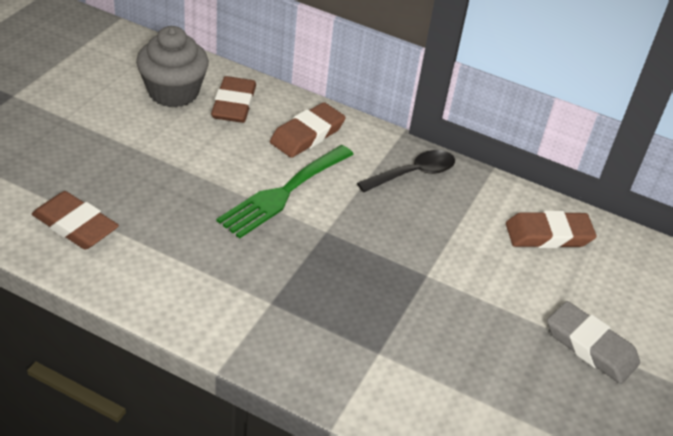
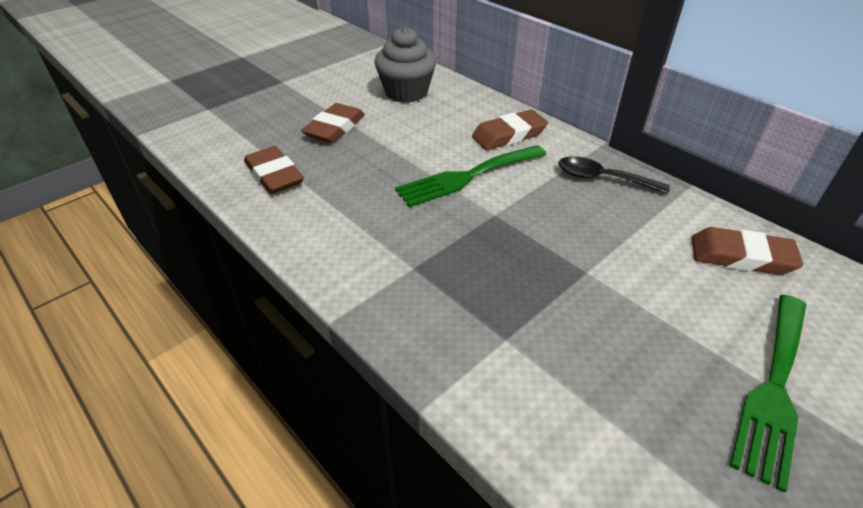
camera: 25 degrees right, 0 degrees up
(234, 104) = (453, 106): brown eraser -> brown eraser (335, 128)
(413, 174) = (602, 178): black spoon -> black spoon turned 150 degrees counterclockwise
(590, 346) = (774, 389): grey eraser -> green fork

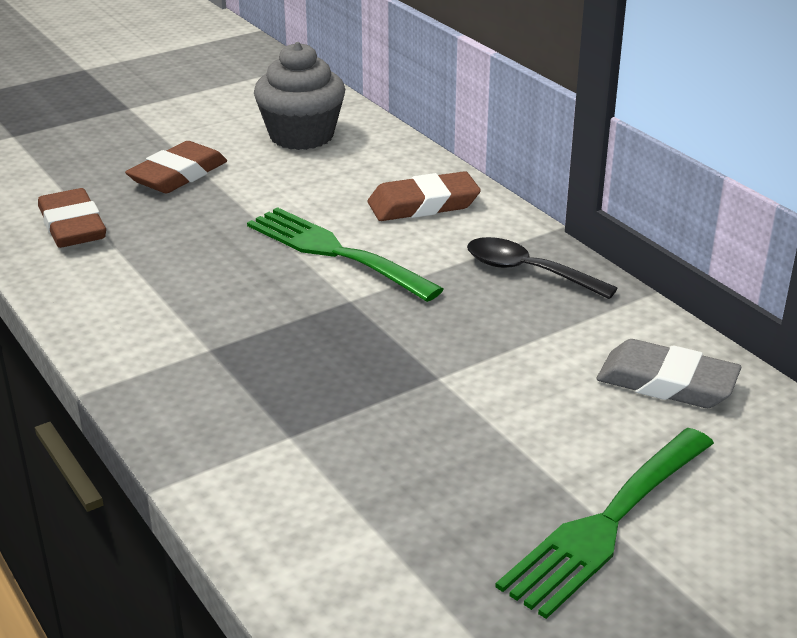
camera: 10 degrees right, 10 degrees down
(467, 177) = (334, 252): green fork -> green fork turned 60 degrees clockwise
(741, 256) = (666, 382): brown eraser -> grey eraser

